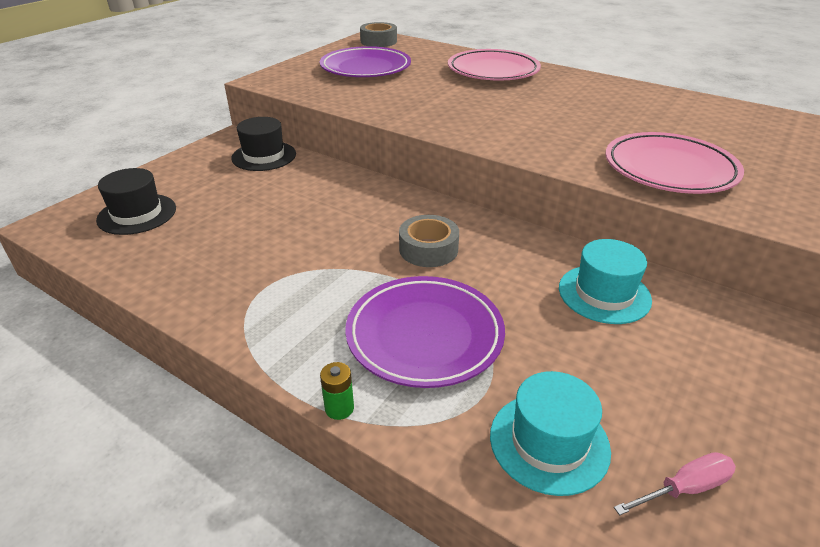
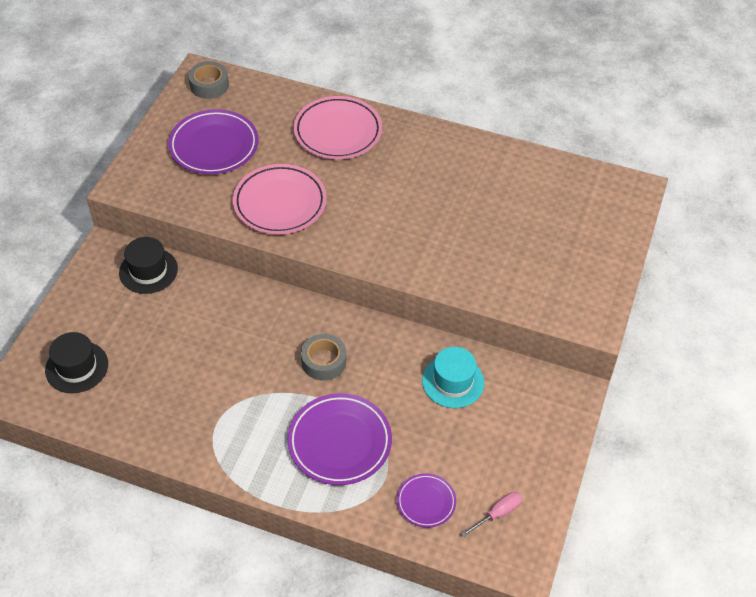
camera: 15 degrees left, 15 degrees up
(339, 408) = (302, 506): green battery -> none
(549, 442) = (426, 502): turquoise hat -> purple plate
(669, 169) = (492, 267): pink plate -> pink plate (280, 203)

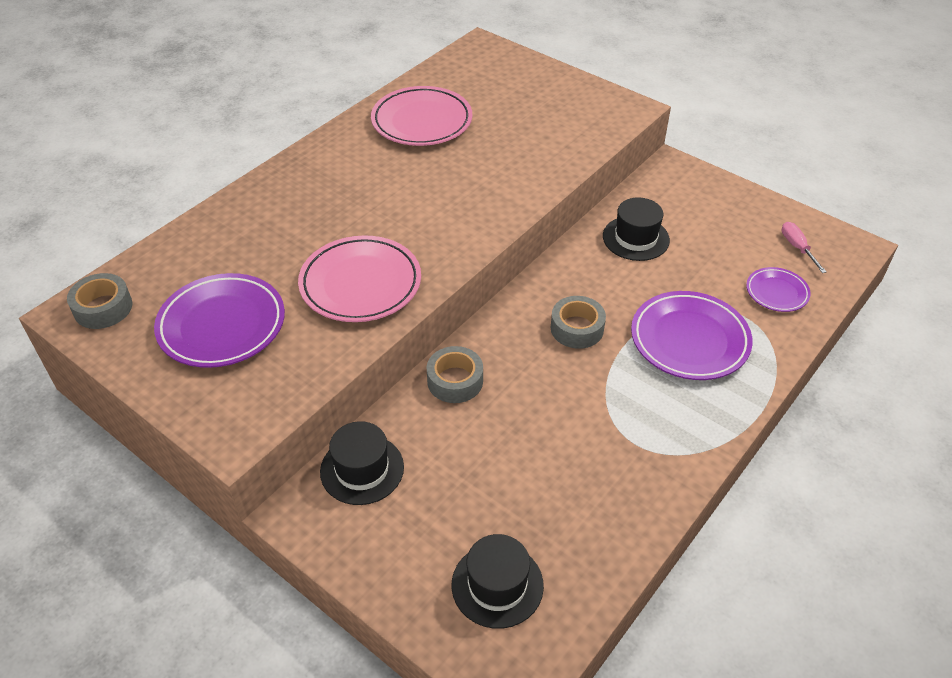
camera: 70 degrees left, 5 degrees down
(242, 299) = (455, 381): none -> grey tape
(338, 132) = (275, 211): pink plate -> pink plate (422, 121)
(453, 381) = (636, 238): turquoise hat -> black hat

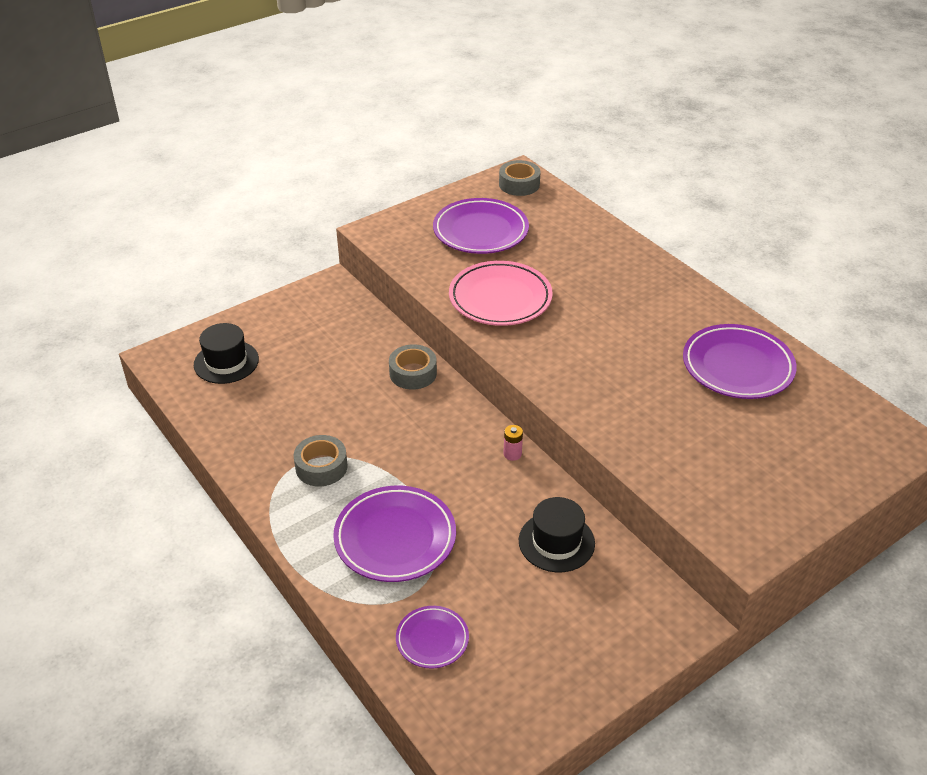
camera: 105 degrees right, 5 degrees down
(362, 469) = (352, 315): black hat -> none
(422, 121) = (737, 366): pink plate -> purple plate
(545, 281) = (512, 454): none -> pink battery
(577, 328) = (442, 460): grey tape -> grey tape (321, 467)
(797, 247) = (498, 694): pink screwdriver -> none

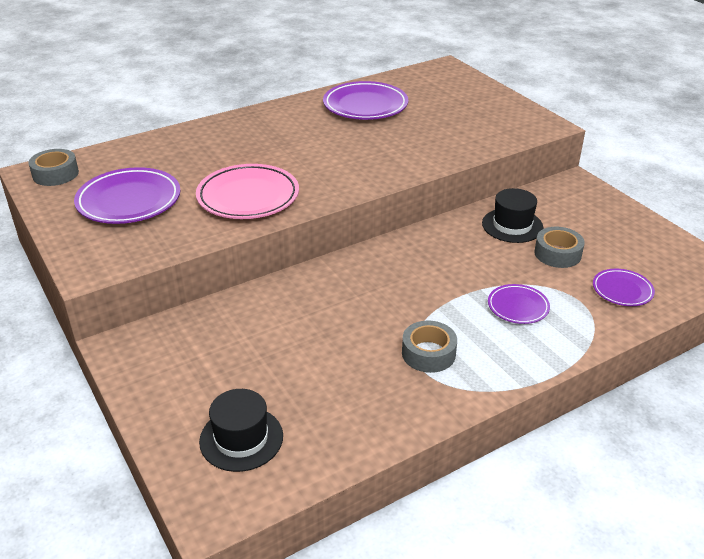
camera: 85 degrees left, 5 degrees down
(395, 538) = (518, 307): purple plate -> purple plate, size x0.55
(413, 373) = (297, 289): grey tape -> grey tape (557, 254)
(512, 454) = (415, 239): pink battery -> none

